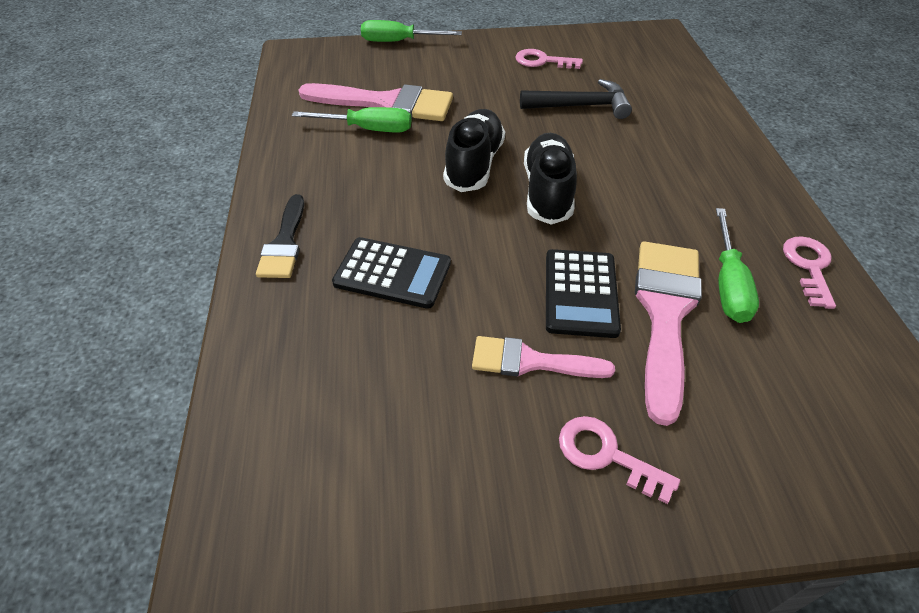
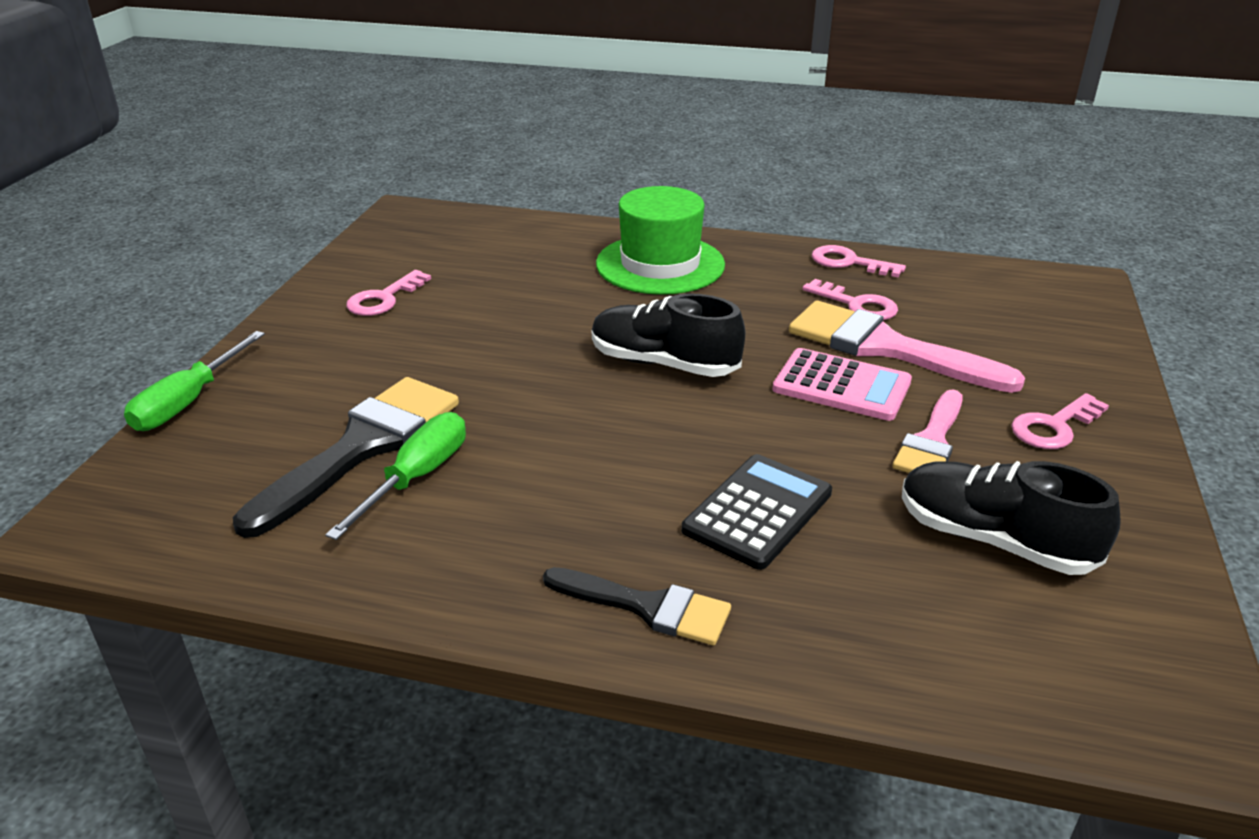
camera: 70 degrees left, 15 degrees down
(386, 104) = (362, 447): pink brush -> black brush
(474, 164) = (574, 402): black shoe -> black shoe (993, 540)
(580, 293) = (841, 386): black calculator -> pink calculator
(581, 106) = (511, 300): black hammer -> none
(693, 157) = (660, 264): none -> green hat
(728, 284) = (857, 305): green screwdriver -> pink key

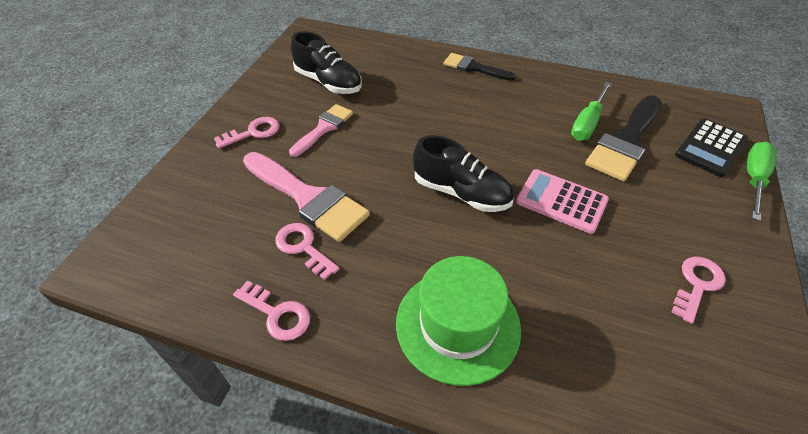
camera: 175 degrees left, 15 degrees up
(758, 512) = (424, 98): black calculator -> black calculator (710, 147)
(841, 386) = (353, 167): pink calculator -> pink calculator (561, 201)

